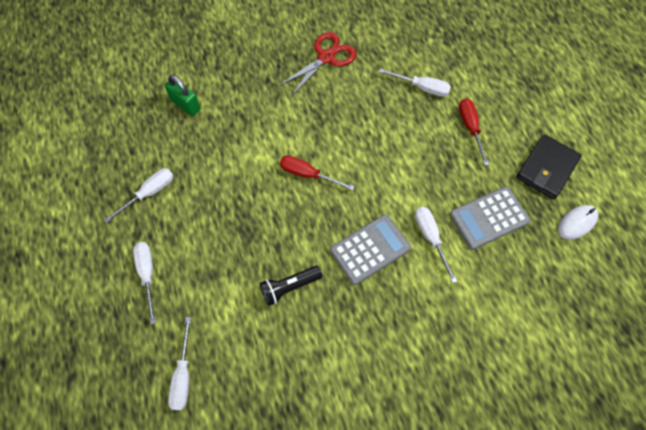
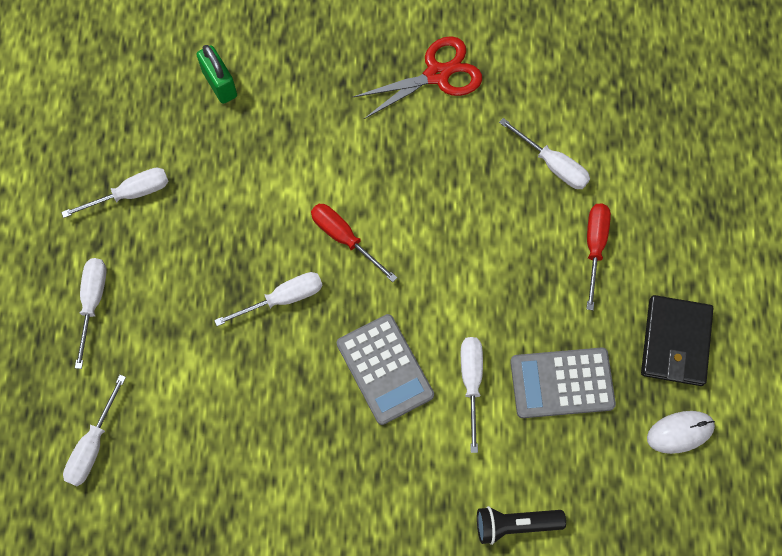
camera: 20 degrees right, 5 degrees up
(281, 227) = (283, 298): none -> white screwdriver
(289, 287) = (262, 382): black flashlight -> black flashlight (515, 524)
(370, 249) = (385, 369): grey calculator -> grey calculator turned 75 degrees clockwise
(547, 168) = (675, 342): black wallet -> black wallet turned 45 degrees counterclockwise

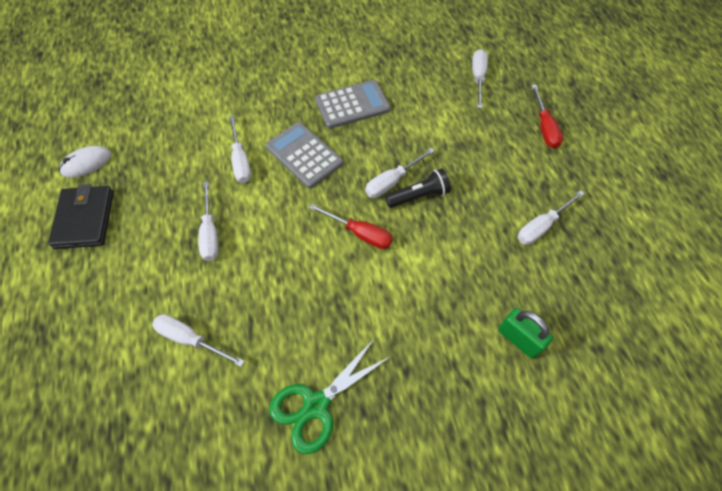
camera: 165 degrees right, 10 degrees down
(93, 302) = (525, 149): white screwdriver -> white screwdriver (210, 233)
(437, 74) = (316, 405): red scissors -> green scissors
(515, 524) = (201, 94): black flashlight -> black flashlight (419, 196)
(562, 383) = (174, 174): grey calculator -> grey calculator (352, 105)
(594, 247) = (150, 275): red screwdriver -> red screwdriver (544, 127)

